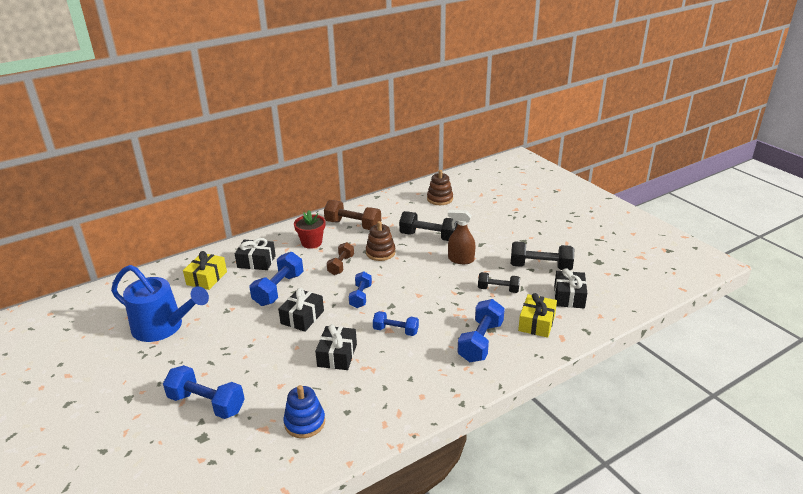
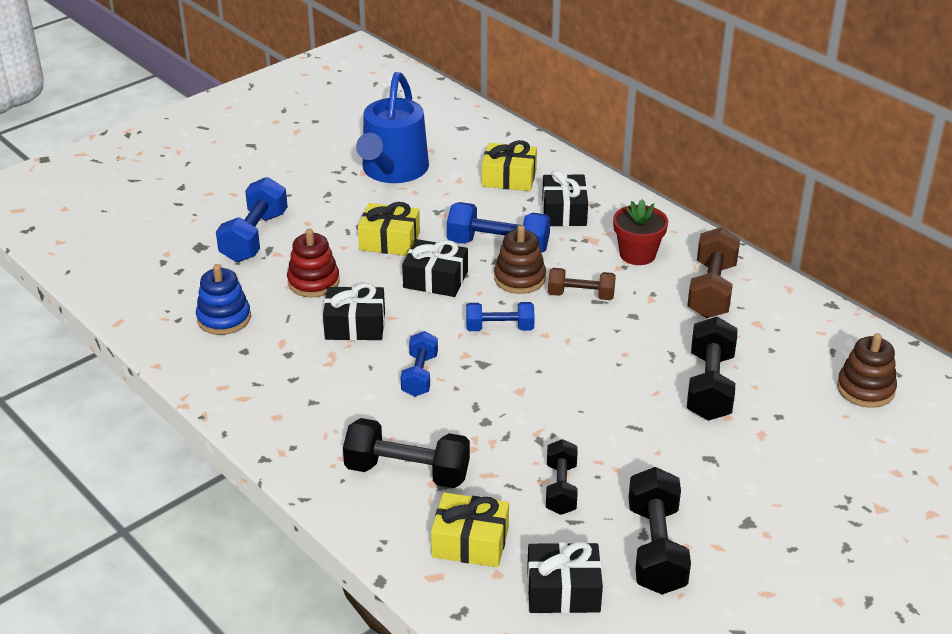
camera: 80 degrees right, 5 degrees up
(249, 334) = (389, 241): none -> yellow gift
(280, 373) = (313, 282): none -> red stacking toy
(380, 252) = (633, 333): brown stacking toy -> brown stacking toy (519, 278)
(460, 259) = (645, 434): brown spray bottle -> none
(480, 342) = (407, 472): blue dumbbell -> black dumbbell

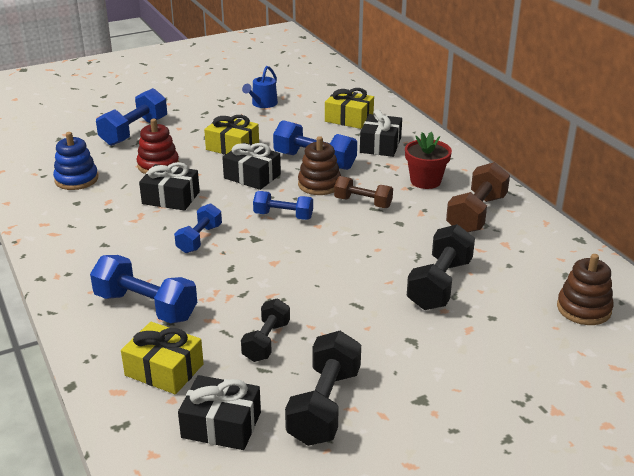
camera: 15 degrees right, 5 degrees down
(393, 171) = (262, 104): blue watering can -> blue watering can, size x0.49
(407, 472) = (146, 306): black dumbbell -> blue dumbbell

